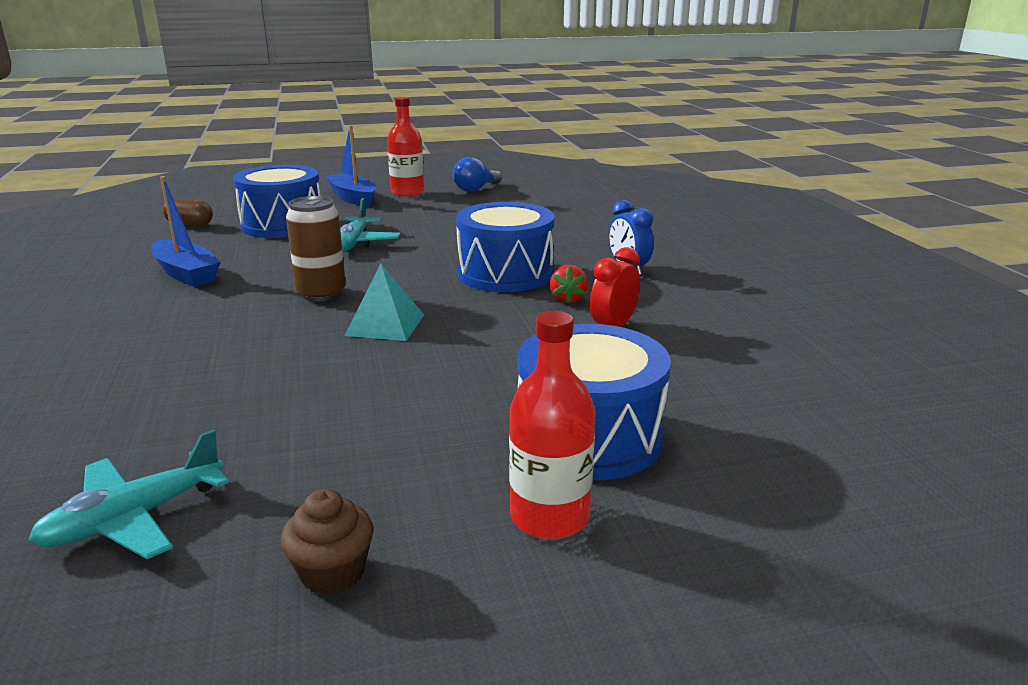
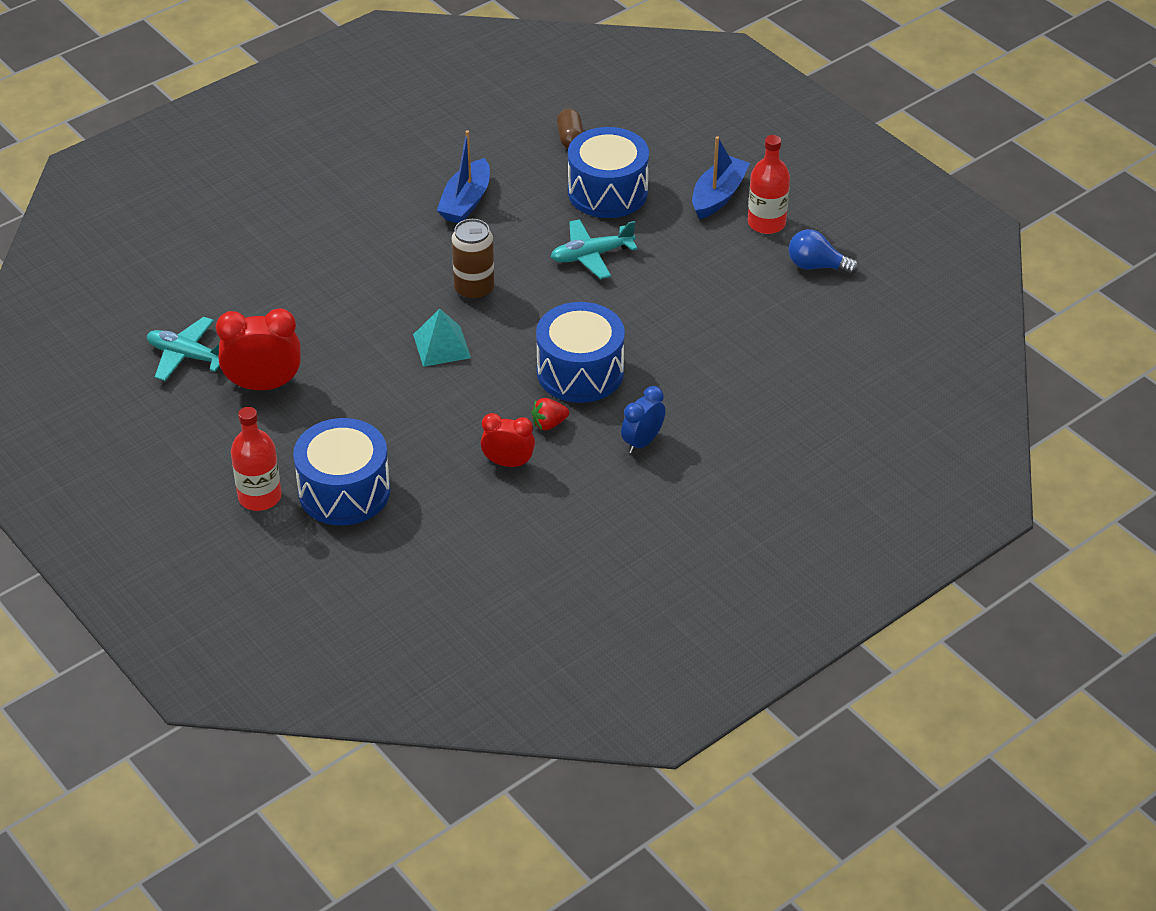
camera: 65 degrees right, 20 degrees up
(301, 457) = (264, 385): none -> red clock
(332, 572) = (184, 439): brown cupcake -> none

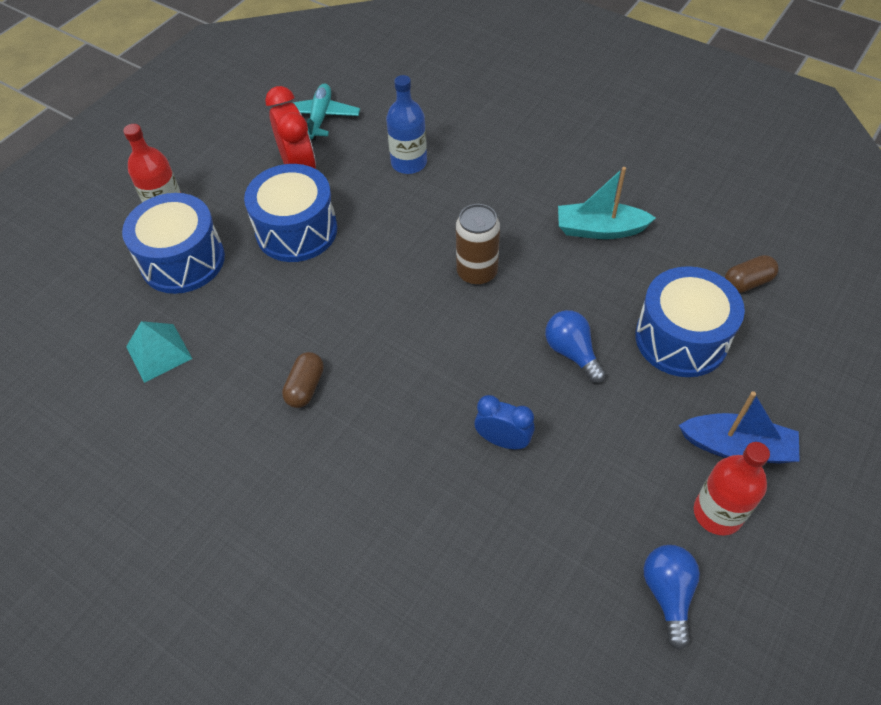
camera: 75 degrees right, 10 degrees up
(302, 303) = (409, 163): none -> blue bottle
(441, 346) = (389, 271): turquoise pyramid -> turquoise pyramid (159, 352)
(466, 202) = (600, 229): blue boat -> turquoise boat
(508, 463) = (242, 369): red clock -> none
(549, 424) = (305, 387): red strawberry -> brown capsule
(580, 372) = (389, 392): blue drum -> blue drum (296, 230)
(591, 255) = (572, 352): turquoise plane -> blue light bulb
(642, 442) = (299, 479): blue clock -> blue clock (503, 440)

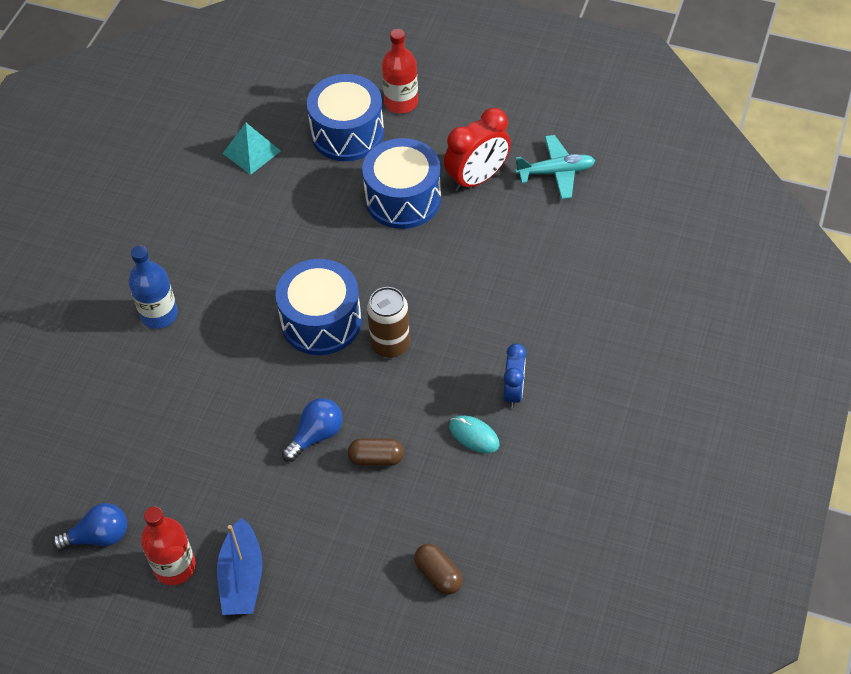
camera: 75 degrees right, 0 degrees up
(305, 387) = (239, 254): brown capsule -> brown capsule (376, 458)
(409, 163) = (516, 259): blue bottle -> blue bottle (159, 314)
(503, 440) = (215, 400): blue clock -> blue clock (513, 392)
(600, 229) = (474, 435): turquoise boat -> turquoise mouse
(681, 338) = (353, 521): blue drum -> blue drum (321, 321)

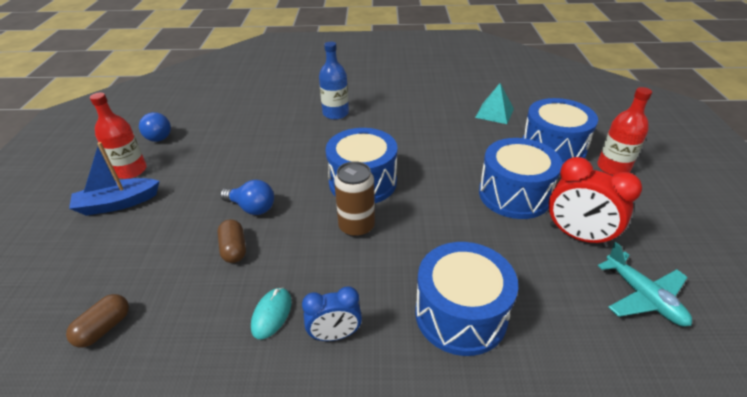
camera: 70 degrees right, 15 degrees down
(526, 298) = (460, 314): none -> blue drum

